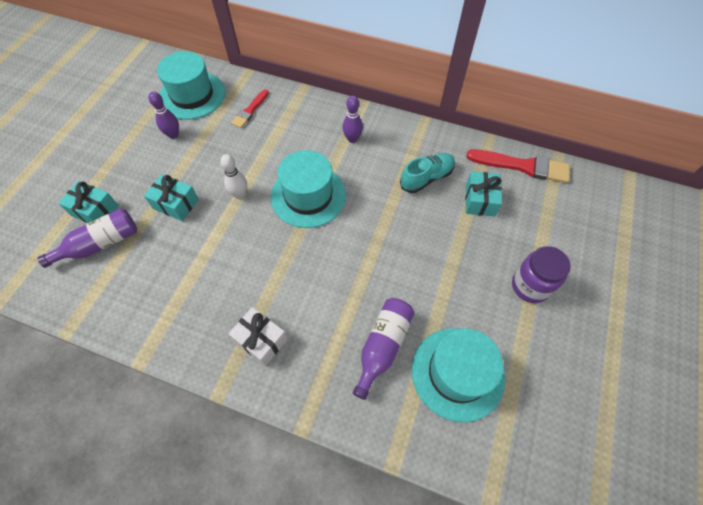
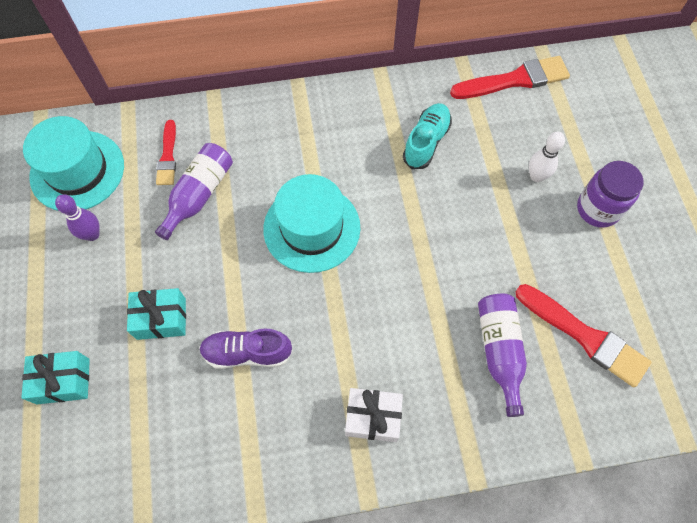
camera: 30 degrees left, 5 degrees up
(100, 244) = (104, 417): purple bottle -> purple bottle (199, 195)
(211, 252) = (247, 352): none -> purple shoe
(240, 194) = (231, 267): white bowling pin -> white bowling pin (536, 176)
(352, 139) = (315, 134): purple bowling pin -> none
(457, 373) = (585, 336): turquoise hat -> red brush
(480, 200) = (496, 140): turquoise gift -> none

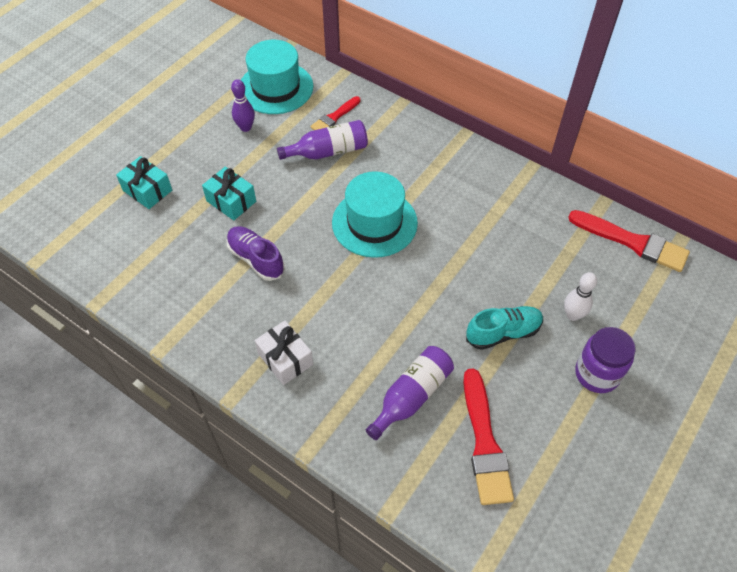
camera: 45 degrees right, 10 degrees down
(426, 142) = (514, 231): turquoise shoe -> turquoise shoe (503, 333)

